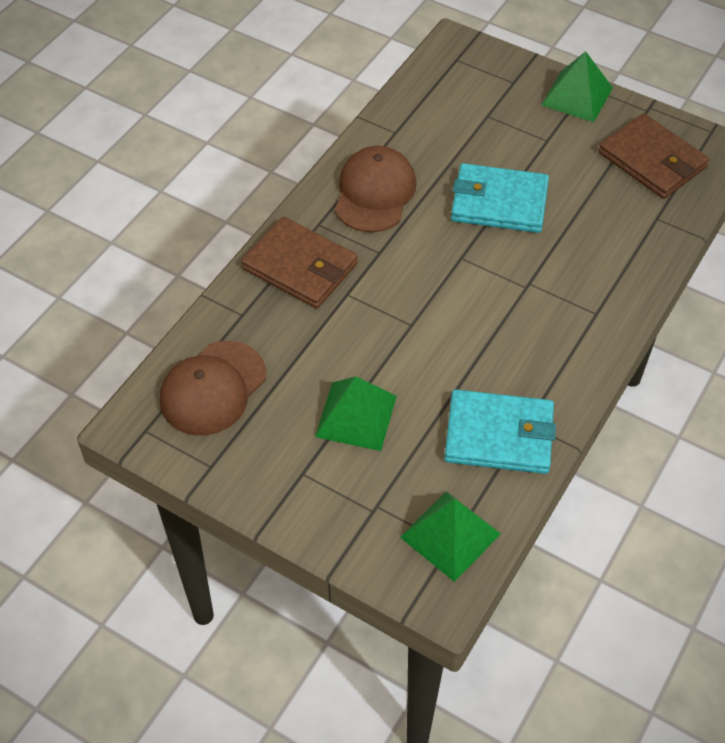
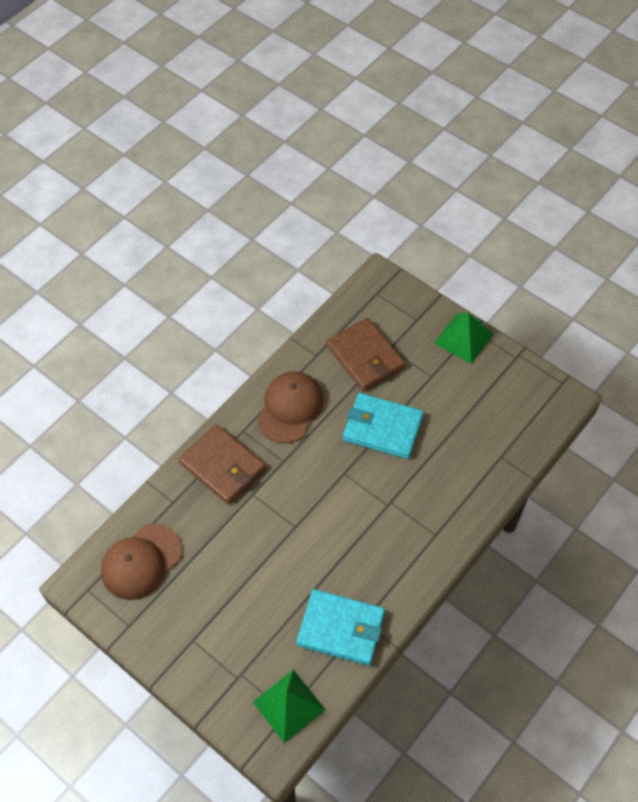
camera: 10 degrees right, 5 degrees up
(356, 416) = (240, 598): green pyramid -> none
(652, 160) = (509, 404): brown wallet -> brown wallet (365, 357)

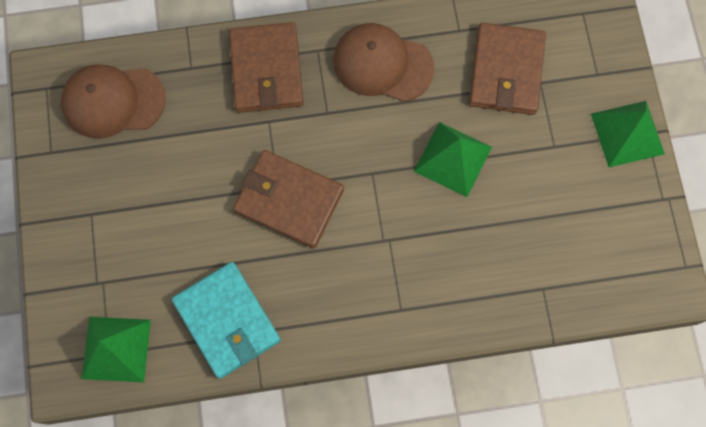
camera: 40 degrees right, 15 degrees up
(290, 408) = (382, 64): brown cap -> brown cap turned 135 degrees counterclockwise
(310, 529) = (289, 200): none -> brown wallet
(382, 428) = (453, 159): turquoise wallet -> green pyramid

